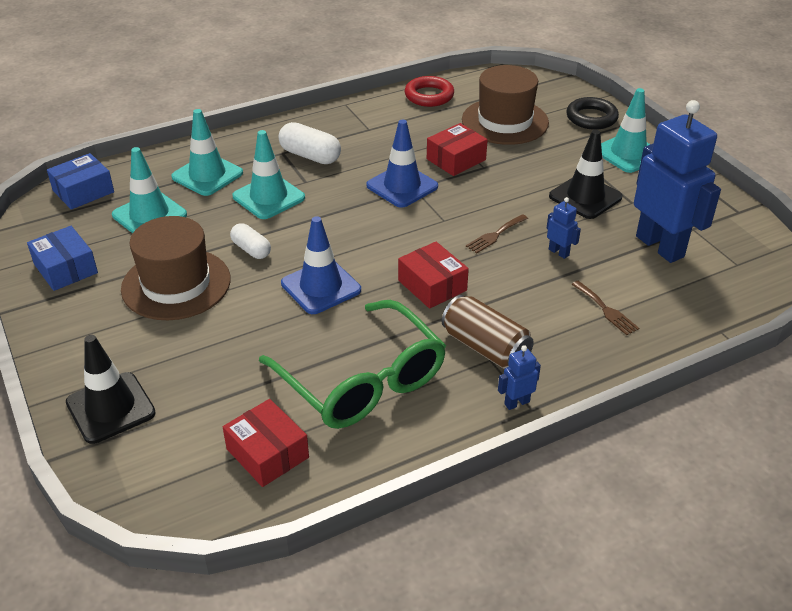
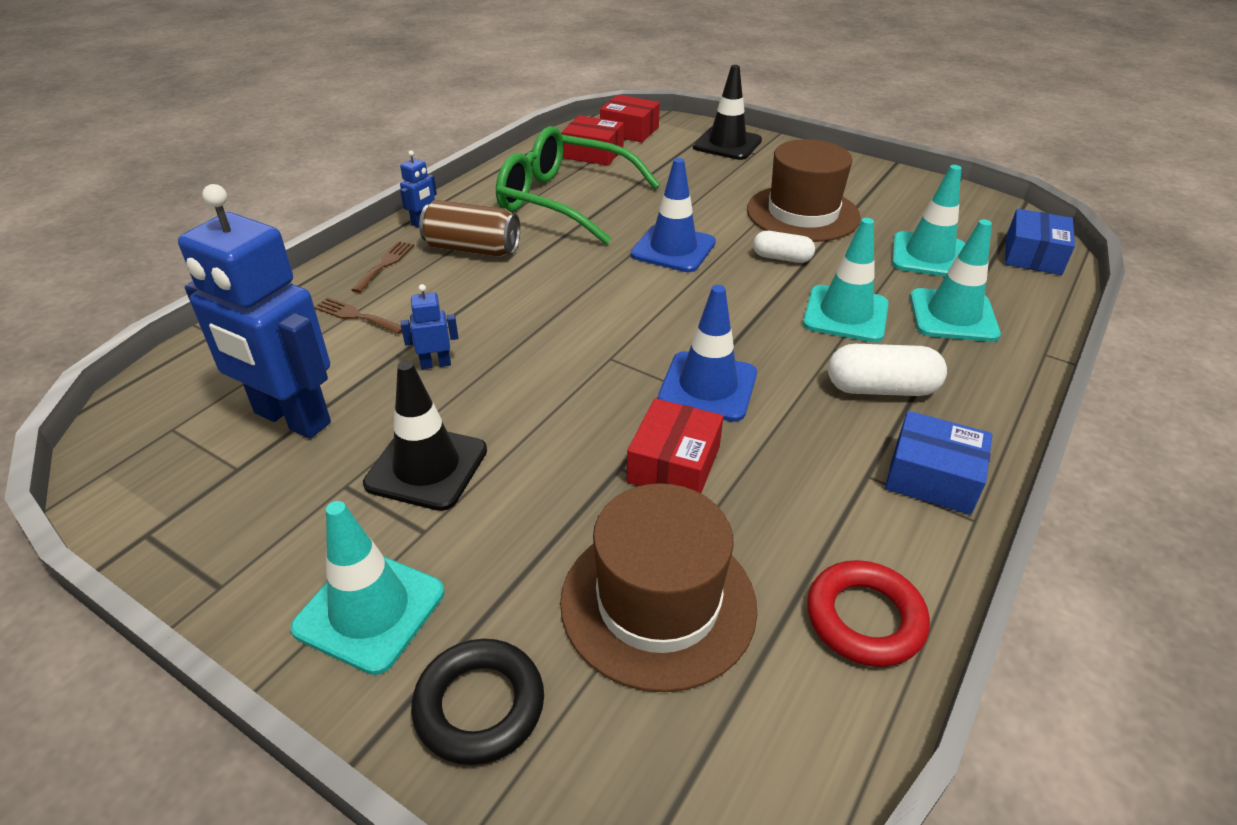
camera: 150 degrees right, 0 degrees up
(66, 268) = (910, 197): blue box -> blue box (932, 477)
(432, 285) = (564, 282): red box -> red box (629, 130)
(495, 235) = (530, 359): brown fork -> brown fork (385, 264)
(559, 252) = (436, 364): blue robot -> blue robot turned 150 degrees clockwise

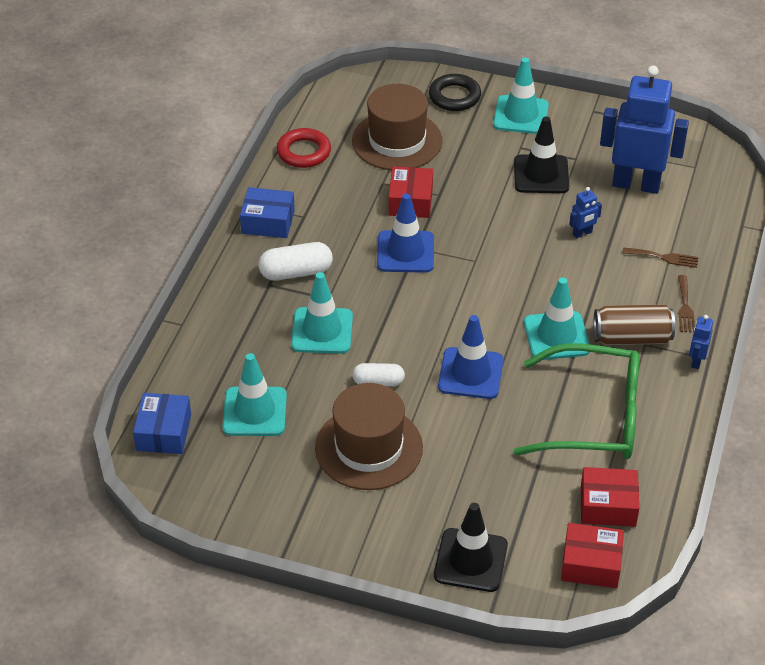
camera: 165 degrees right, 5 degrees up
(953, 316) = (242, 346): turquoise traffic cone -> turquoise traffic cone (556, 336)

